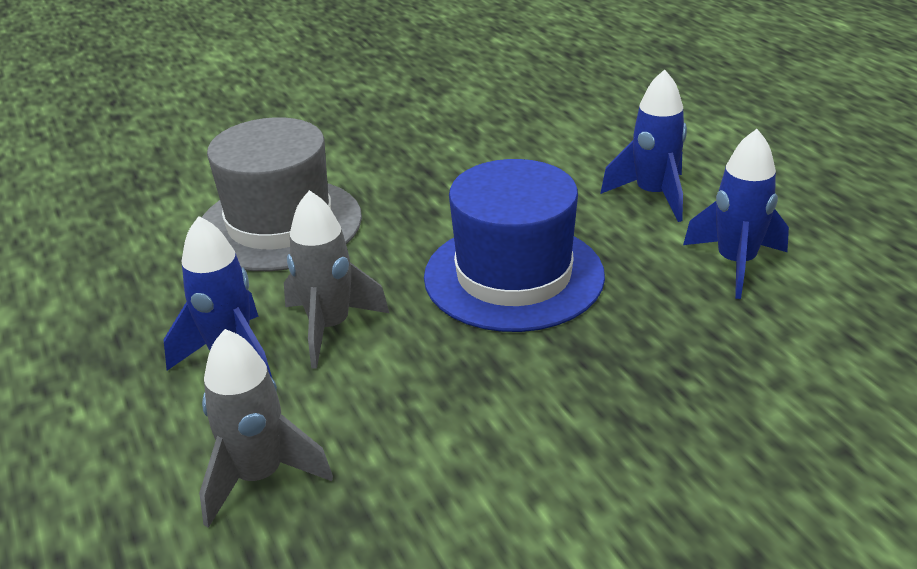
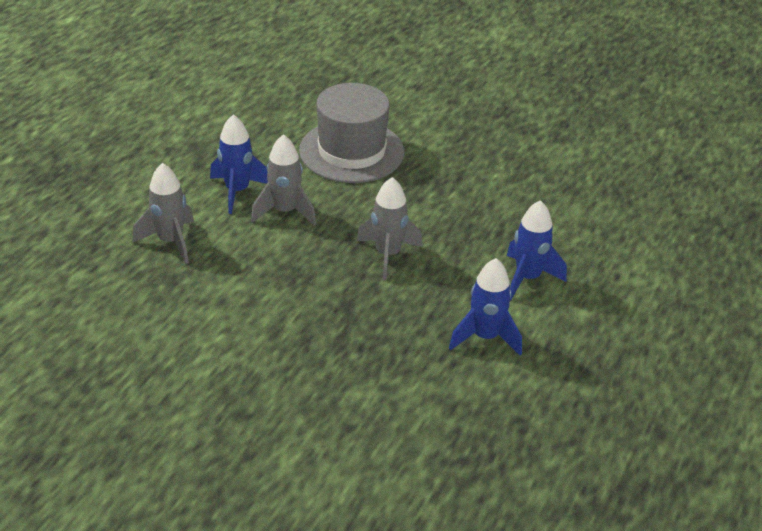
camera: 50 degrees right, 5 degrees up
(513, 276) = (387, 255): blue hat -> grey rocket

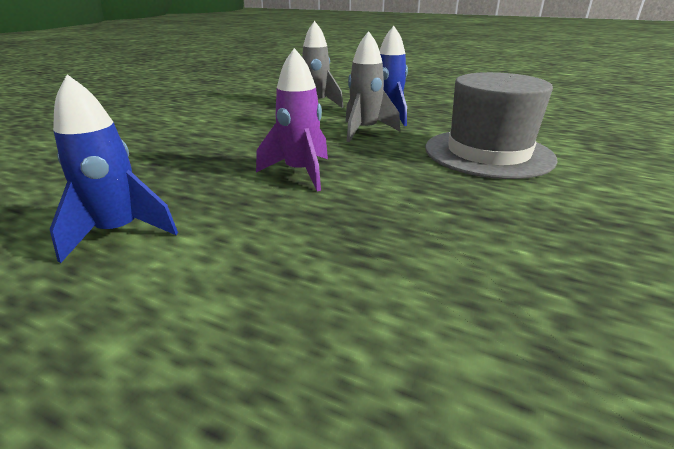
camera: 90 degrees right, 10 degrees down
(387, 255) = (300, 173): grey rocket -> purple rocket
(527, 278) = (237, 276): blue rocket -> none

